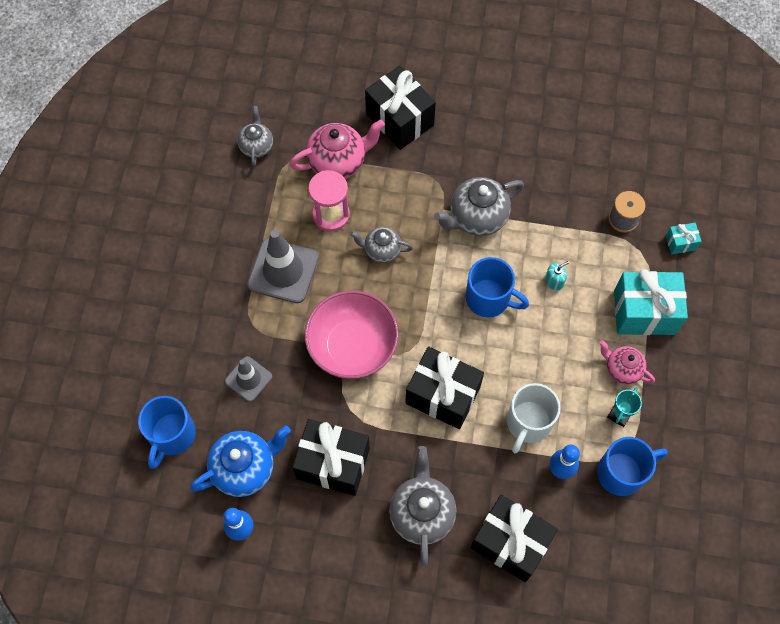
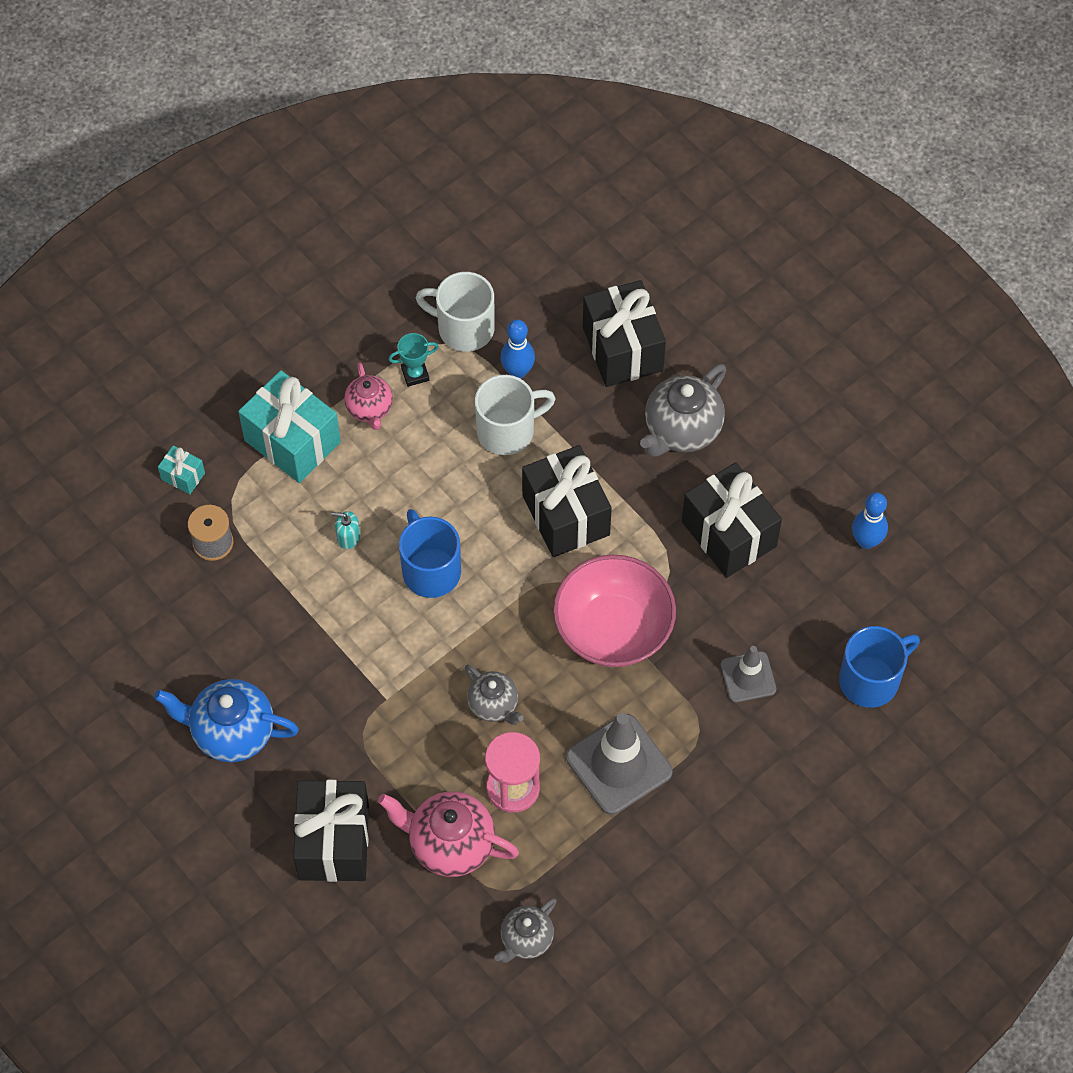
camera: 140 degrees left, 5 degrees down
(245, 468) = (819, 593): blue teapot -> blue teapot (232, 732)
(477, 218) = (360, 661): grey teapot -> none
(622, 472) = (463, 328): blue mug -> white mug

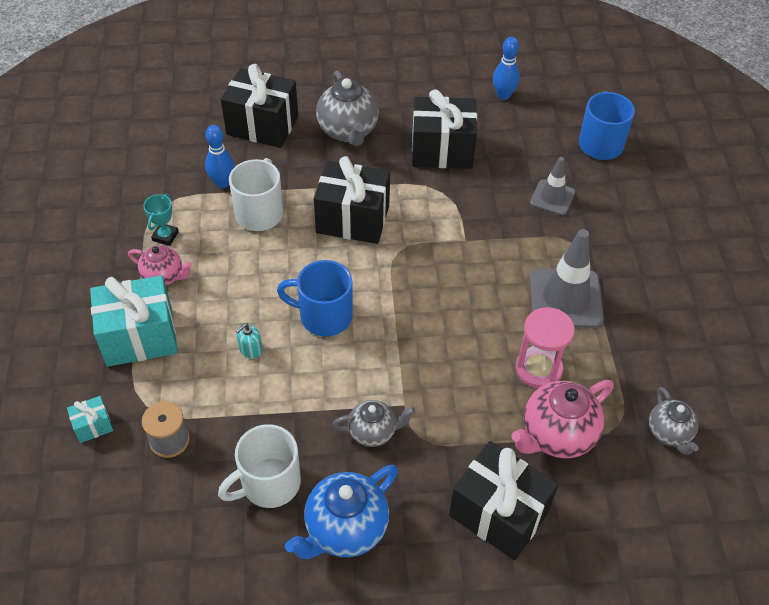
camera: 55 degrees left, 10 degrees down
(463, 328) = (160, 191): white mug -> white mug (269, 484)
(494, 705) = (463, 342): grey teapot -> grey teapot (373, 432)
(613, 629) = (460, 243): pink bowl -> none

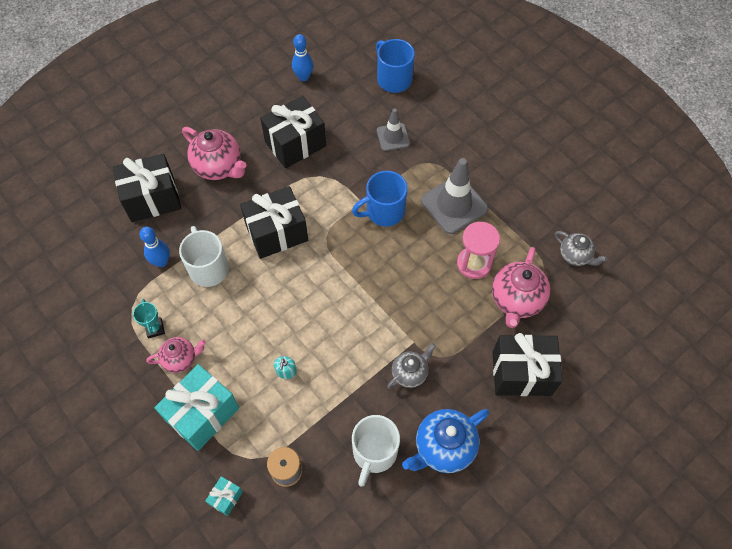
camera: 35 degrees left, 10 degrees up
(324, 316) = (315, 315): blue mug -> blue mug (384, 211)
(345, 529) = (443, 447): blue teapot -> blue teapot turned 45 degrees clockwise
(348, 131) = (218, 167): grey teapot -> pink teapot

